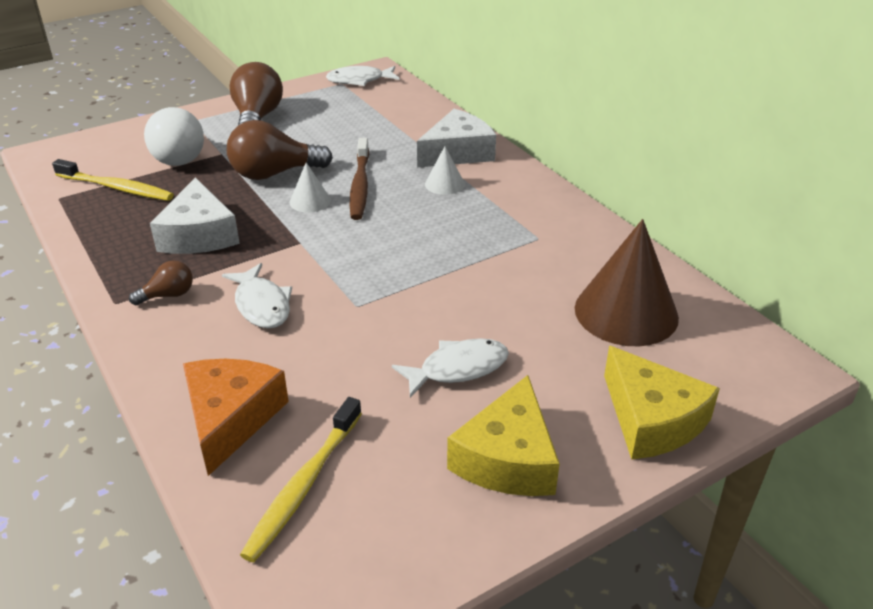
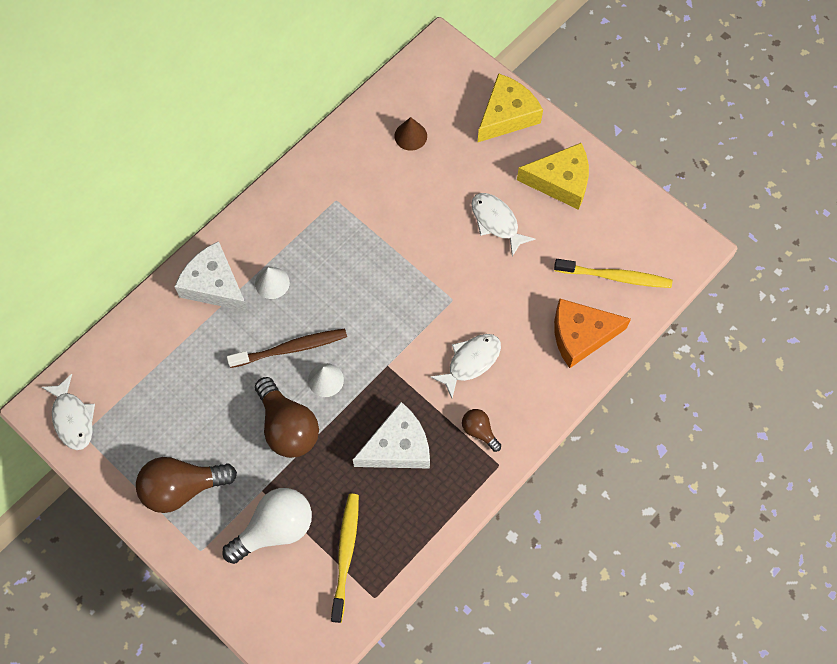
camera: 105 degrees left, 30 degrees up
(626, 312) = (410, 136): brown cone -> brown cone, size x0.48

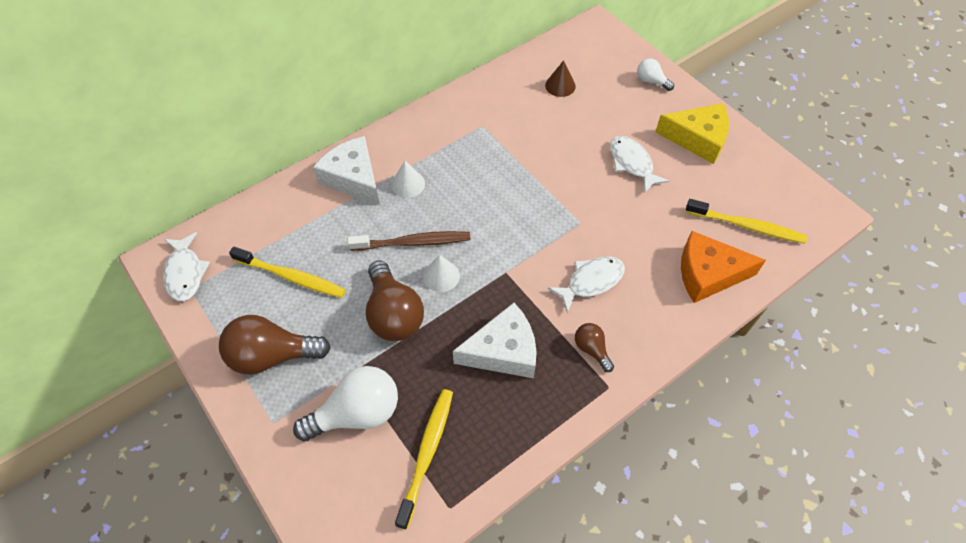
camera: 10 degrees right, 10 degrees down
(179, 405) = (291, 277): none -> yellow toothbrush
(506, 115) = (651, 81): yellow cheese -> white light bulb

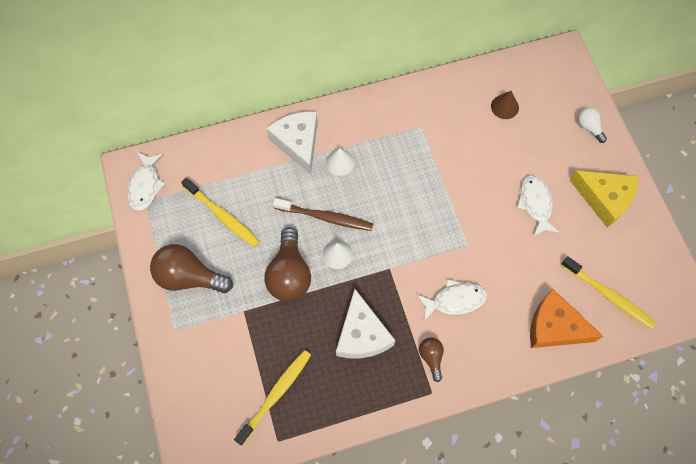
camera: 20 degrees right, 10 degrees up
(357, 413) = (236, 345): white light bulb -> none
(503, 351) = (362, 334): white cheese -> white cheese turned 75 degrees clockwise

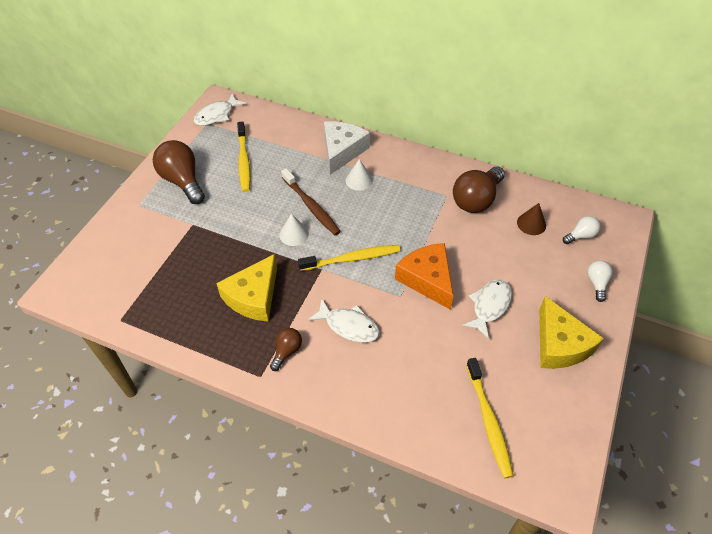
camera: 40 degrees right, 15 degrees down
(275, 395) = (152, 290): yellow toothbrush -> yellow toothbrush (351, 259)
(289, 274) = (247, 223): brown light bulb -> brown light bulb (476, 200)
(362, 334) = (253, 297): white cheese -> yellow cheese
(546, 92) = (580, 236): none -> white light bulb
(554, 327) = (413, 408): orange cheese -> orange cheese (427, 279)

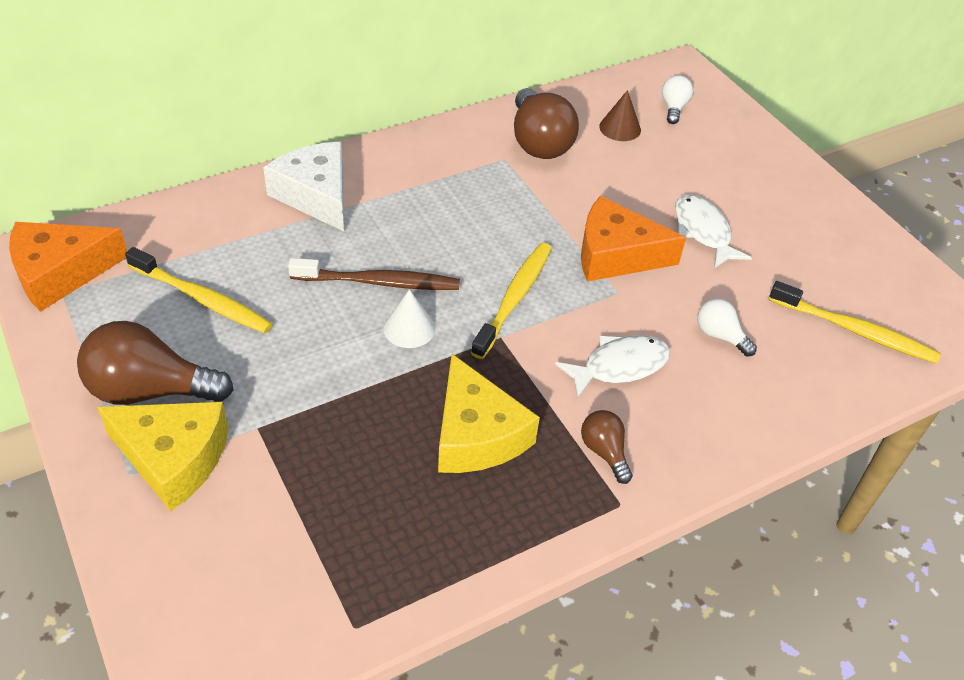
camera: 55 degrees left, 5 degrees down
(217, 115) = (60, 273): white fish -> orange cheese
(359, 180) = (388, 212): white cone -> none
(560, 344) = (800, 215): yellow cheese -> yellow cheese (173, 458)
(596, 283) = (746, 140): white light bulb -> white light bulb (720, 336)

